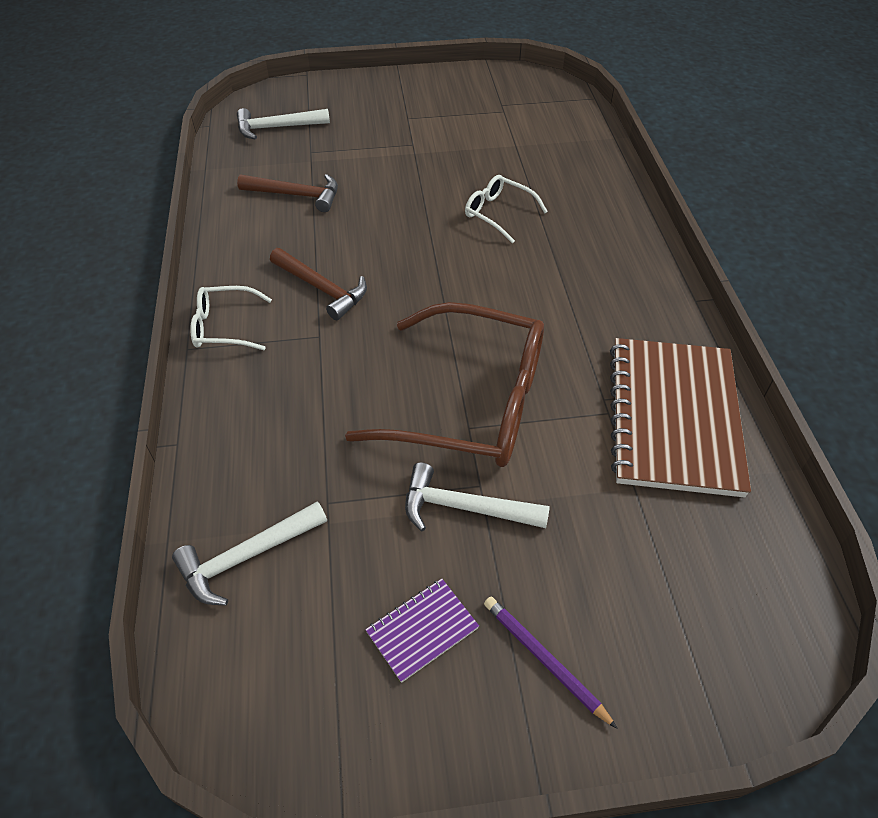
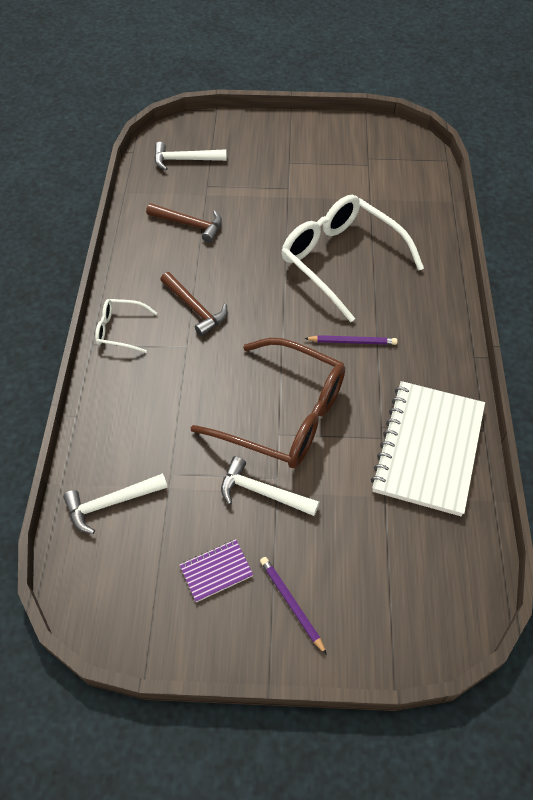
camera: 10 degrees right, 5 degrees up
(498, 213) = (341, 260): white glasses -> white glasses, size x2.14
(537, 302) = (352, 342): none -> purple pencil
(674, 417) = (428, 449): brown notebook -> white notebook

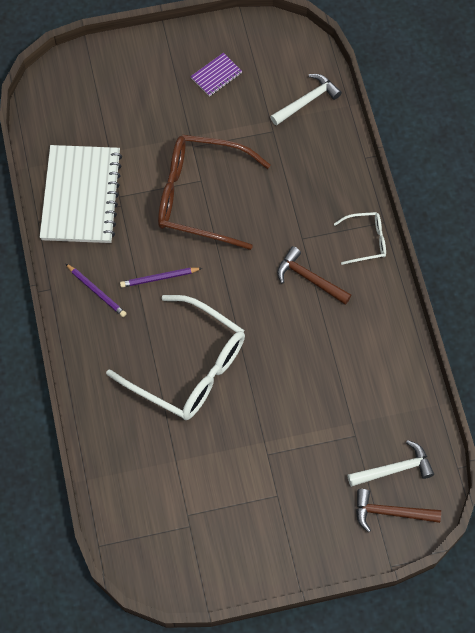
camera: 165 degrees right, 10 degrees up
(189, 224) = (352, 376): brown hammer -> brown hammer (390, 512)
(262, 492) = (200, 134): white hammer -> none
(291, 604) = (160, 68): purple pencil -> purple pencil (96, 291)

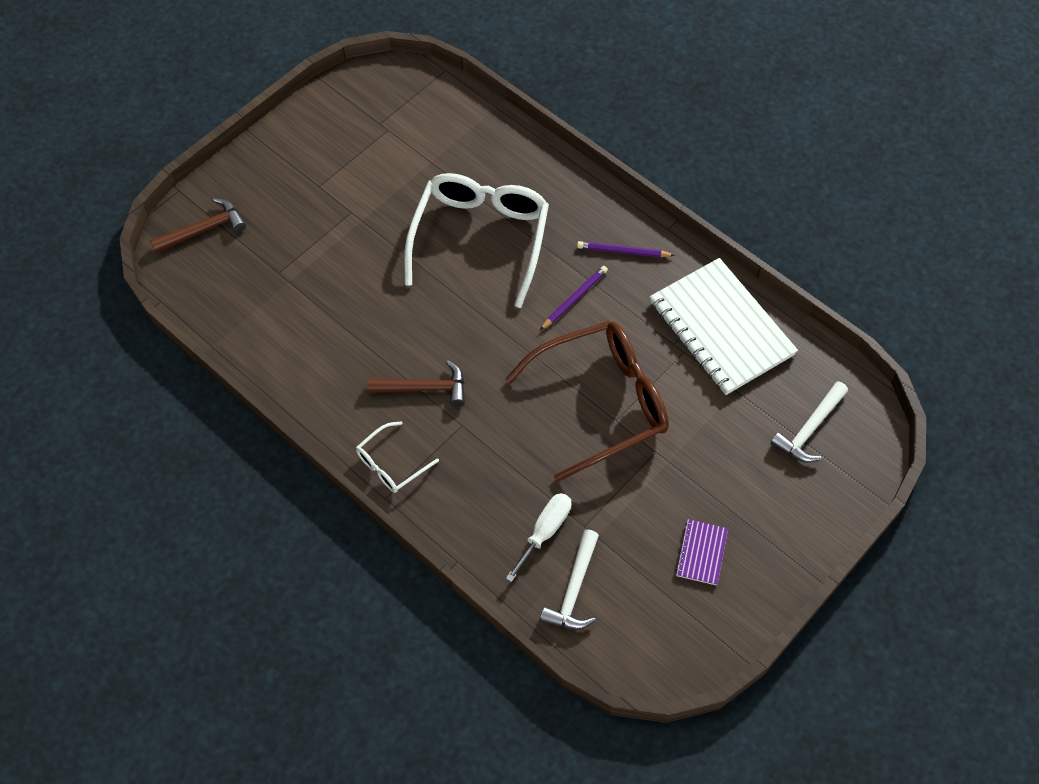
camera: 145 degrees right, 5 degrees down
(188, 367) = (480, 239): white glasses -> white glasses turned 105 degrees clockwise
(299, 142) = (545, 531): none -> white screwdriver
(394, 469) = (222, 266): white hammer -> white hammer (809, 429)

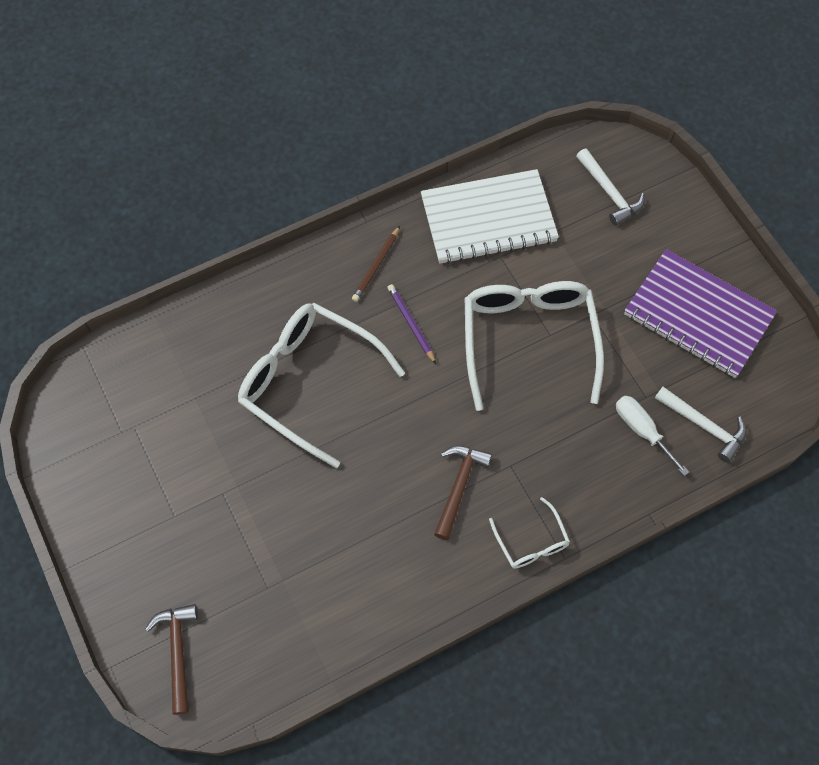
camera: 70 degrees left, 5 degrees up
(601, 402) = (528, 340): brown glasses -> white glasses
(623, 251) = (376, 266): purple pencil -> brown pencil
(701, 553) = (698, 315): purple notebook -> purple notebook, size x2.32

